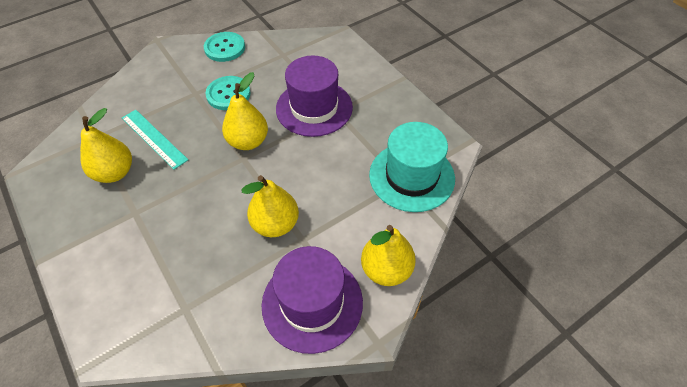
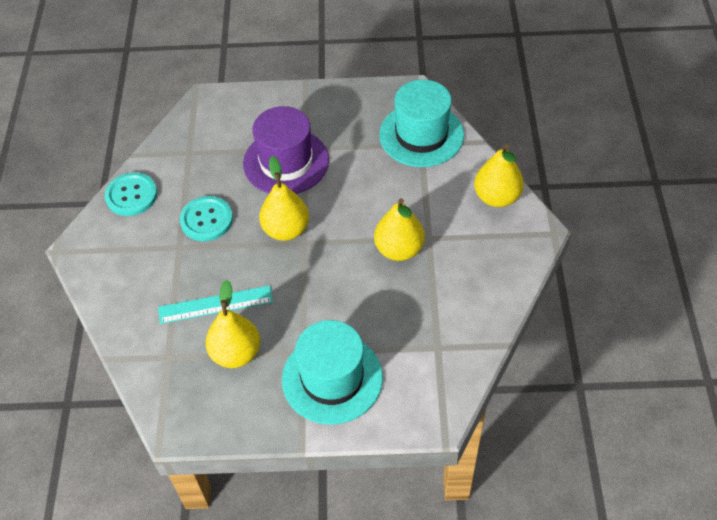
camera: 55 degrees left, 0 degrees up
(117, 246) = (332, 378): none -> turquoise hat
(312, 303) = (493, 258): purple hat -> none

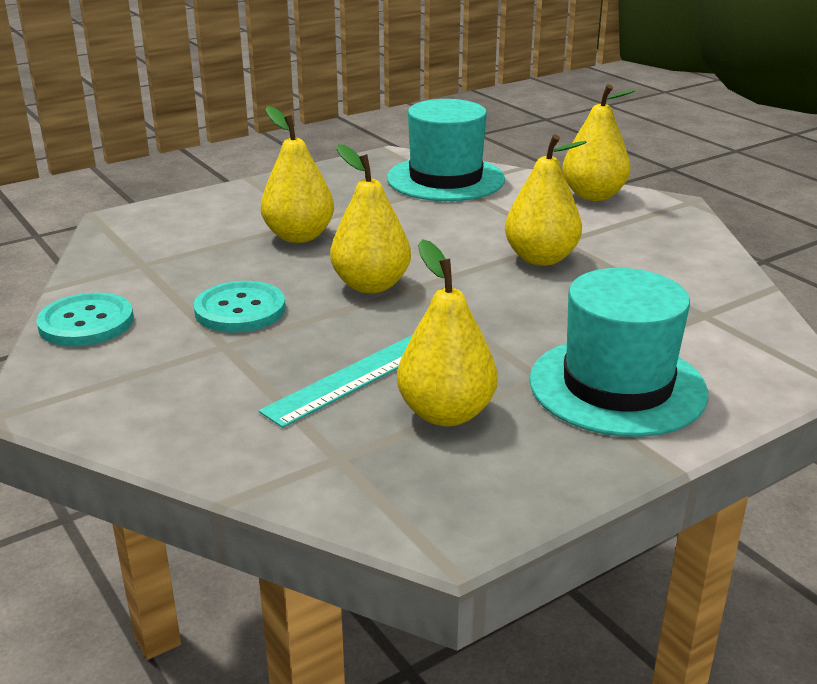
camera: 35 degrees left, 25 degrees down
(286, 162) = (299, 236): purple hat -> yellow pear

